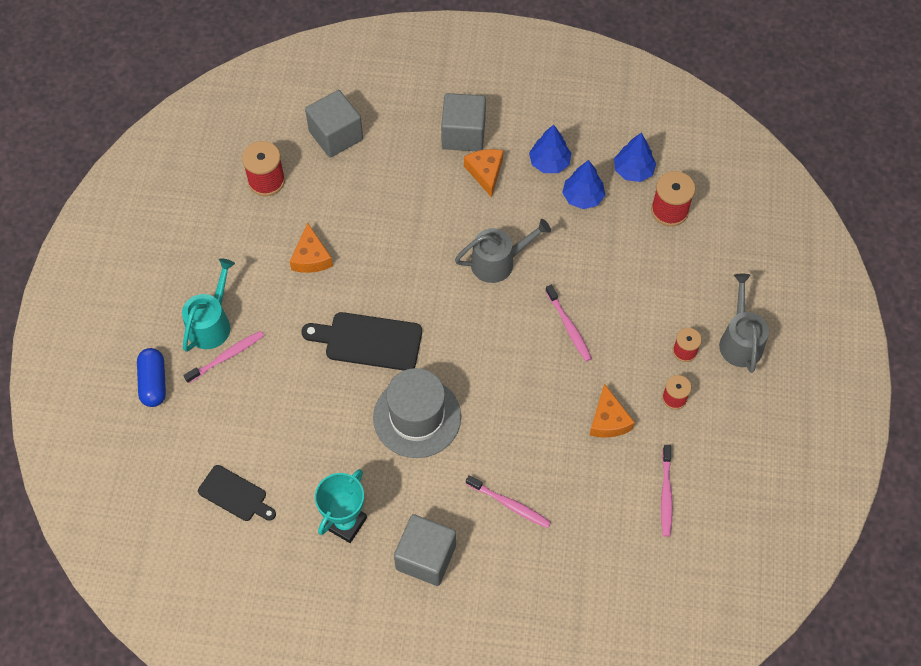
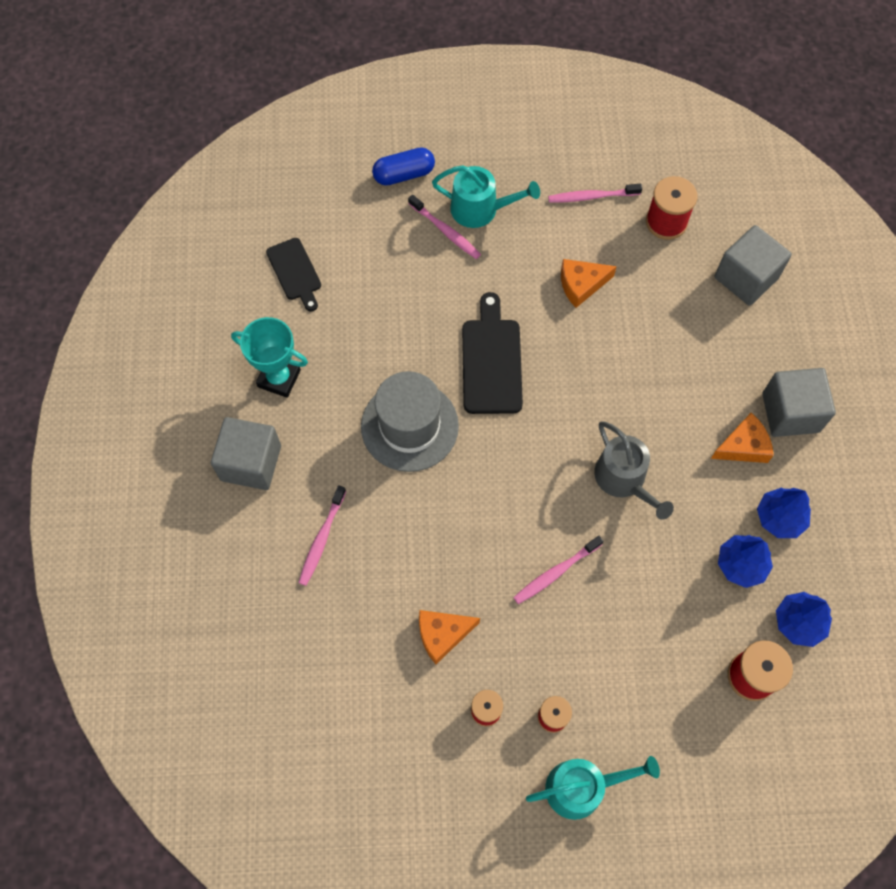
camera: 80 degrees right, 5 degrees up
(235, 495) = (295, 272): black cutting board -> black cutting board turned 45 degrees counterclockwise
(666, 494) = (360, 714): pink toothbrush -> pink toothbrush (592, 196)
(740, 341) = (581, 787): grey watering can -> turquoise watering can

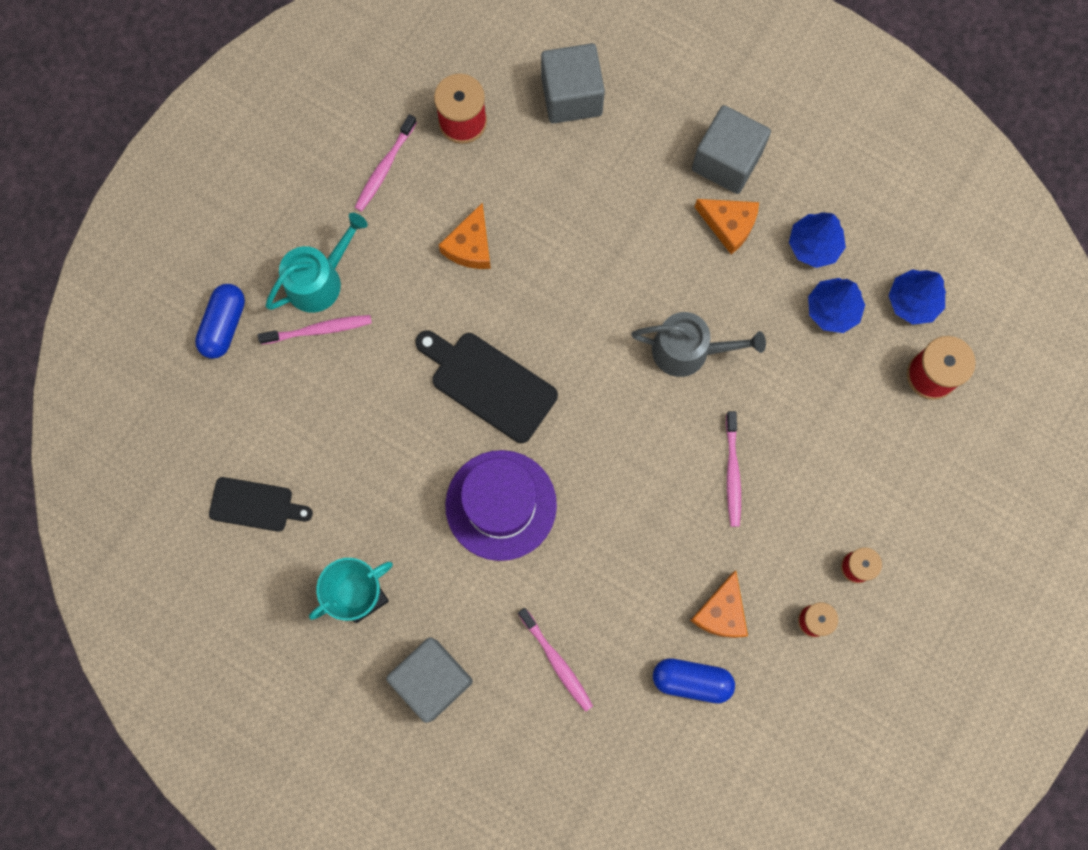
camera: 55 degrees left, 10 degrees up
(374, 646) = (691, 680): none -> blue capsule
(409, 426) = (501, 505): grey hat -> purple hat
(581, 787) = (930, 585): turquoise watering can -> none
(743, 446) = (729, 225): orange cheese -> orange cheese turned 105 degrees clockwise

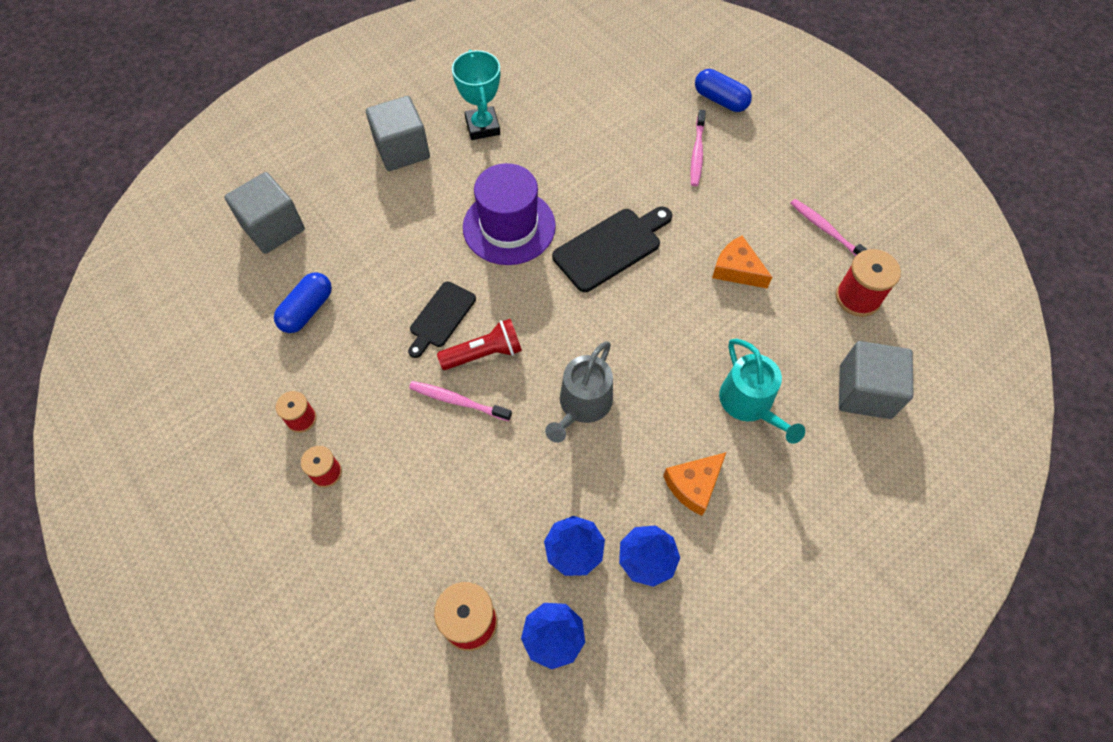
camera: 110 degrees right, 15 degrees down
(255, 505) = (576, 86): black cutting board -> black cutting board (440, 317)
(319, 280) = (738, 163): turquoise watering can -> turquoise watering can (749, 403)
(556, 661) = (373, 226): pink toothbrush -> none
(670, 468) = (484, 353): none -> red flashlight
(721, 612) = (347, 350): orange cheese -> none
(726, 161) = (762, 508): grey cube -> grey cube (273, 228)

